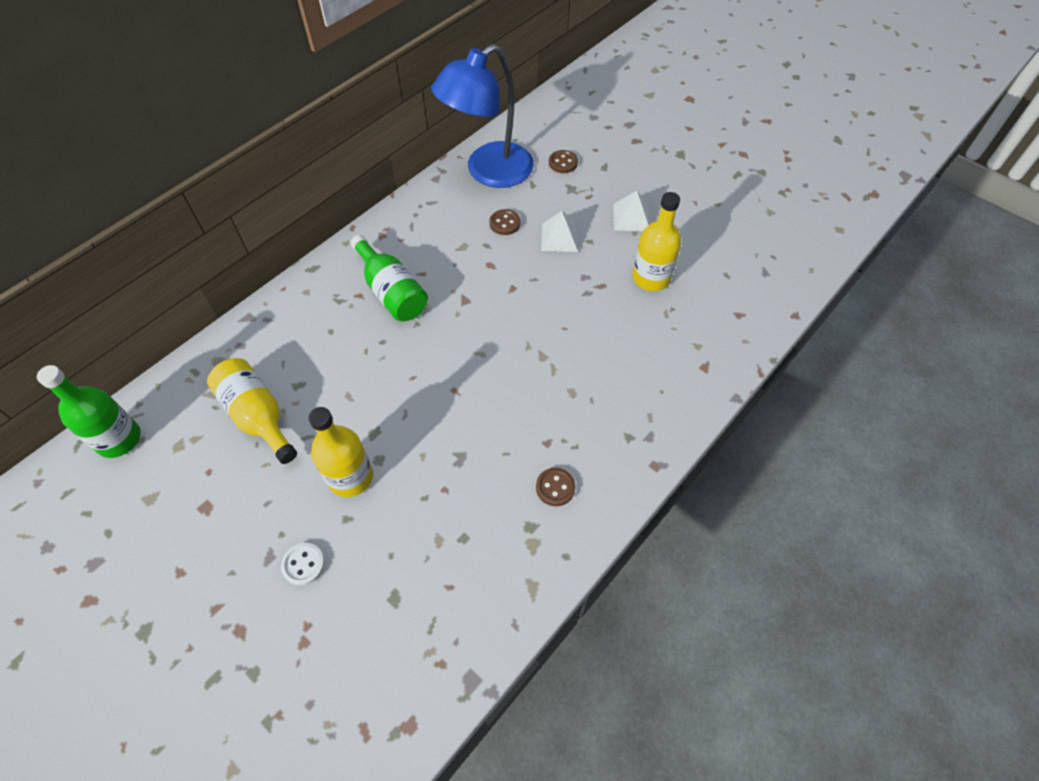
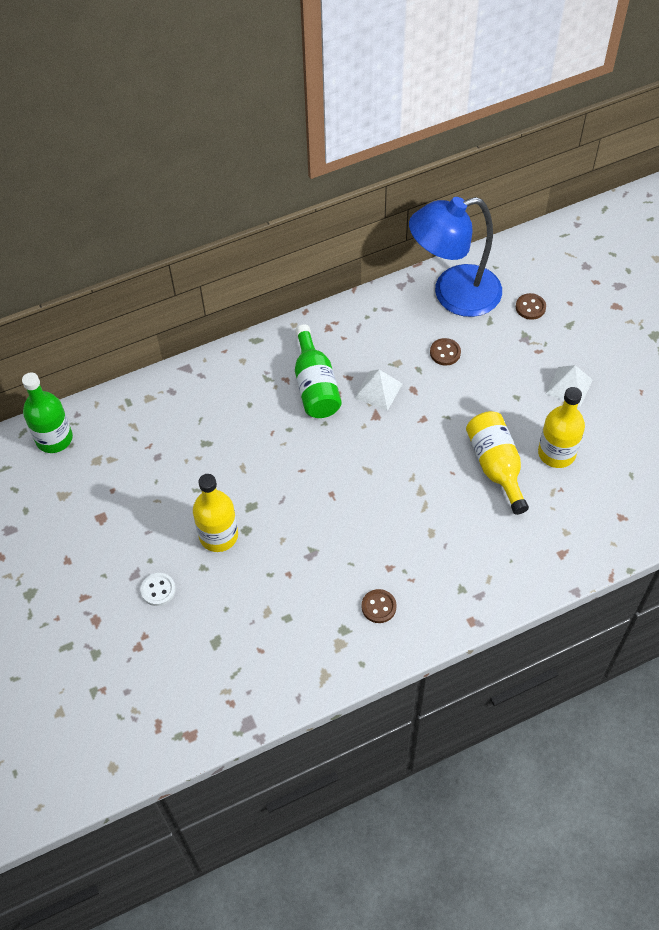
camera: 25 degrees right, 0 degrees up
(258, 416) = (165, 458): yellow bottle -> yellow bottle (496, 466)
(560, 237) = (490, 384): white pyramid -> white pyramid (378, 390)

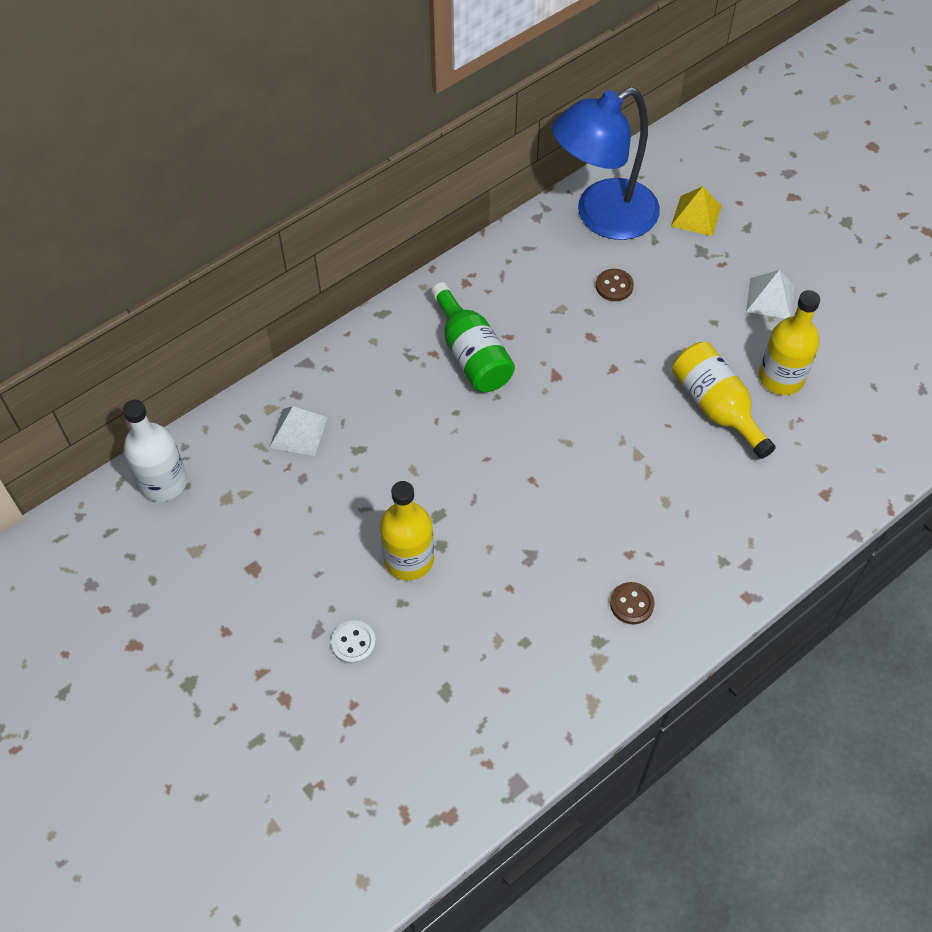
camera: 15 degrees left, 0 degrees up
(54, 438) = (163, 482): green bottle -> white bottle
(378, 390) = (549, 345): white pyramid -> white pyramid (298, 432)
(530, 307) = (696, 216): brown button -> yellow pyramid

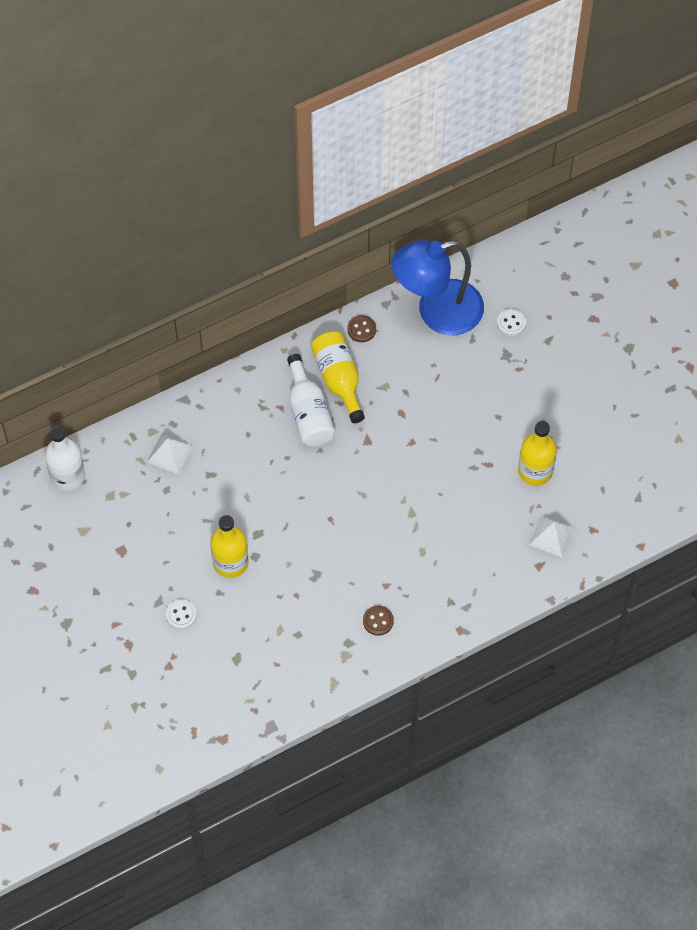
camera: 10 degrees right, 5 degrees up
(472, 354) = (309, 413): green bottle -> white bottle
(614, 286) = (430, 374): brown button -> brown button (361, 329)
(696, 216) = (511, 323): yellow pyramid -> white button
(716, 407) = (479, 486): yellow bottle -> yellow bottle (338, 379)
(770, 298) = (547, 404): white pyramid -> white pyramid (551, 536)

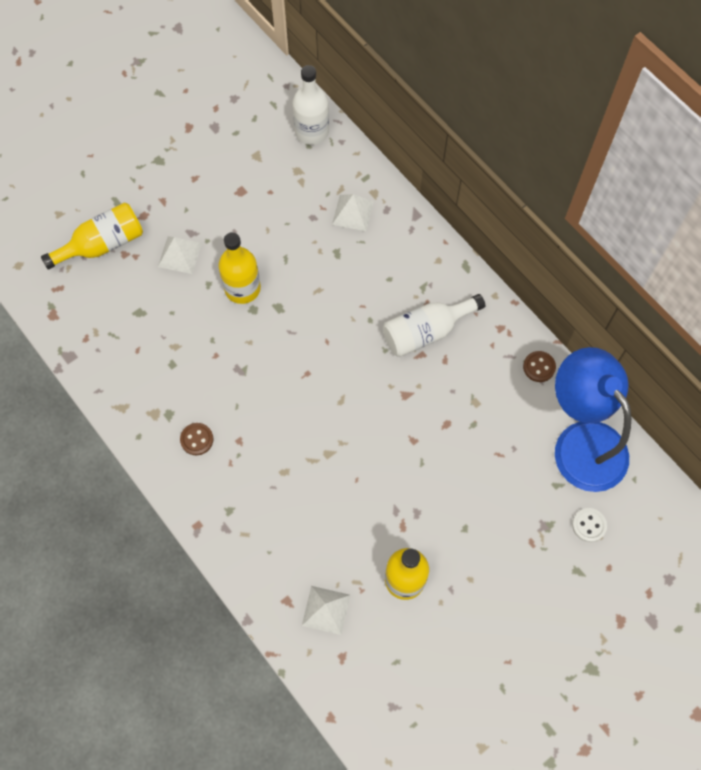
camera: 80 degrees right, 5 degrees up
(181, 615) = (180, 255): white button -> white pyramid
(338, 379) = (472, 354): yellow bottle -> yellow bottle (102, 244)

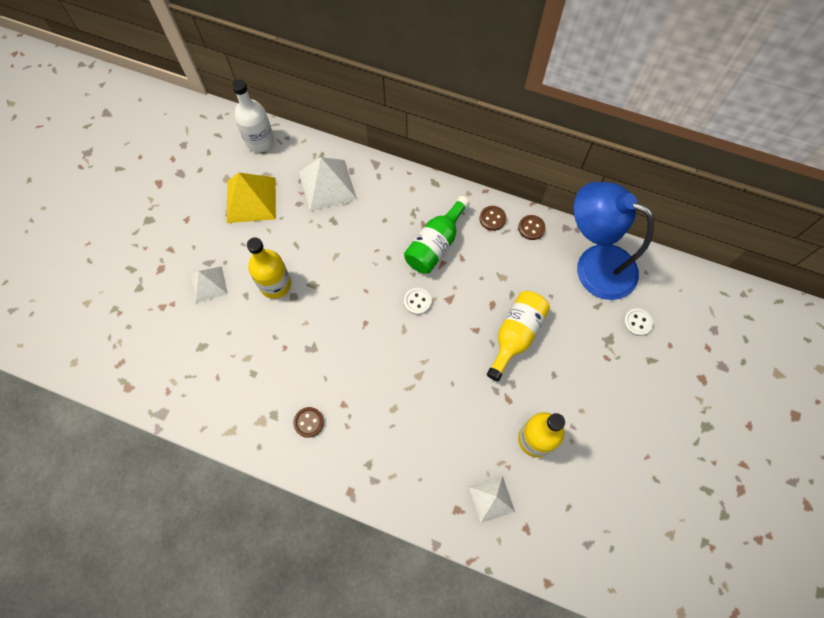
camera: 30 degrees left, 0 degrees up
(102, 244) = (139, 308): yellow bottle -> yellow bottle (515, 335)
(268, 189) = (251, 200): none -> yellow pyramid
(352, 213) = (327, 185): white pyramid -> white pyramid, size x1.60
(372, 380) = (417, 301): none -> white button
(426, 332) = (435, 244): white bottle -> green bottle
(503, 335) = (492, 219): none -> brown button

